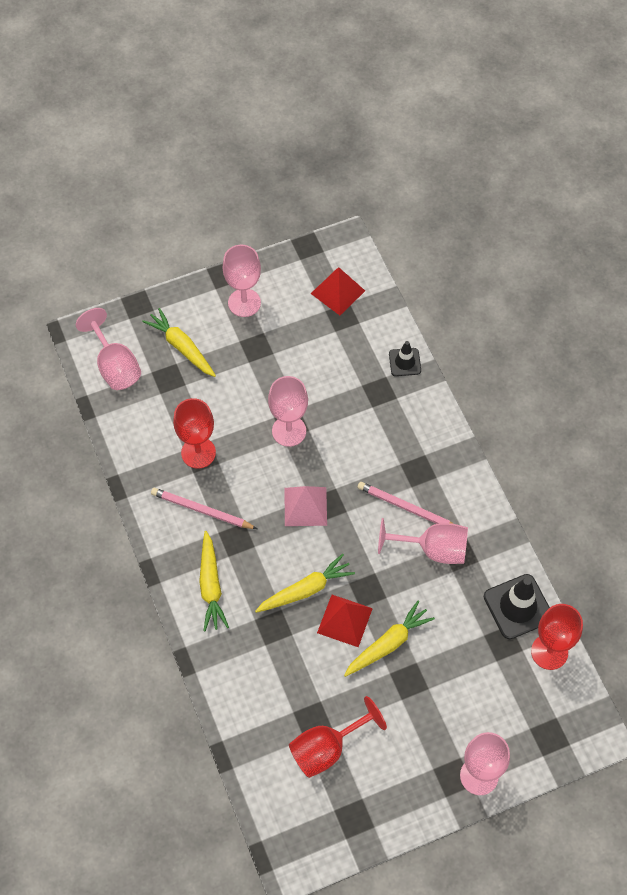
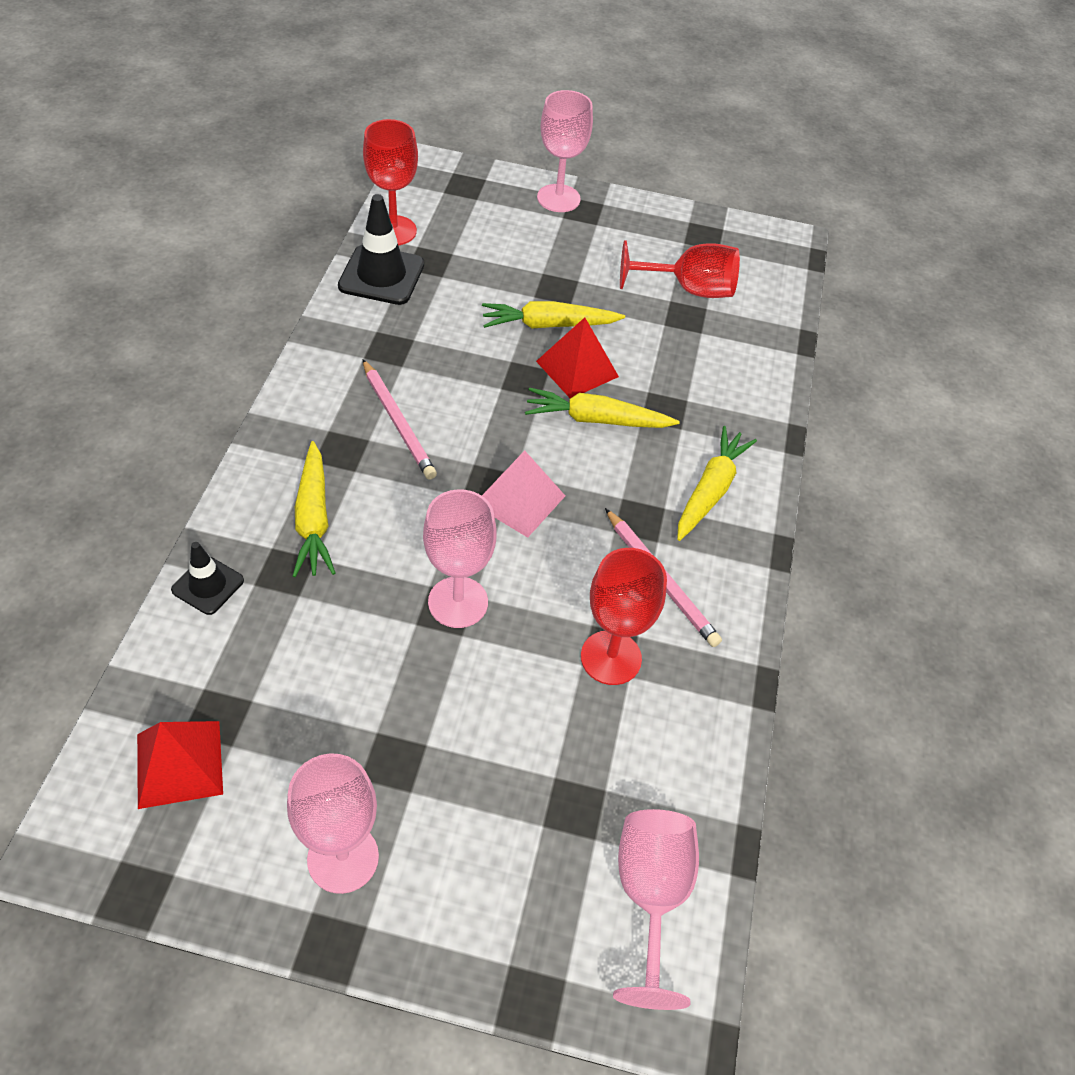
camera: 150 degrees left, 10 degrees down
(181, 347) = (513, 849): yellow carrot -> yellow carrot (313, 519)
(432, 549) = (413, 369): pink goblet -> none

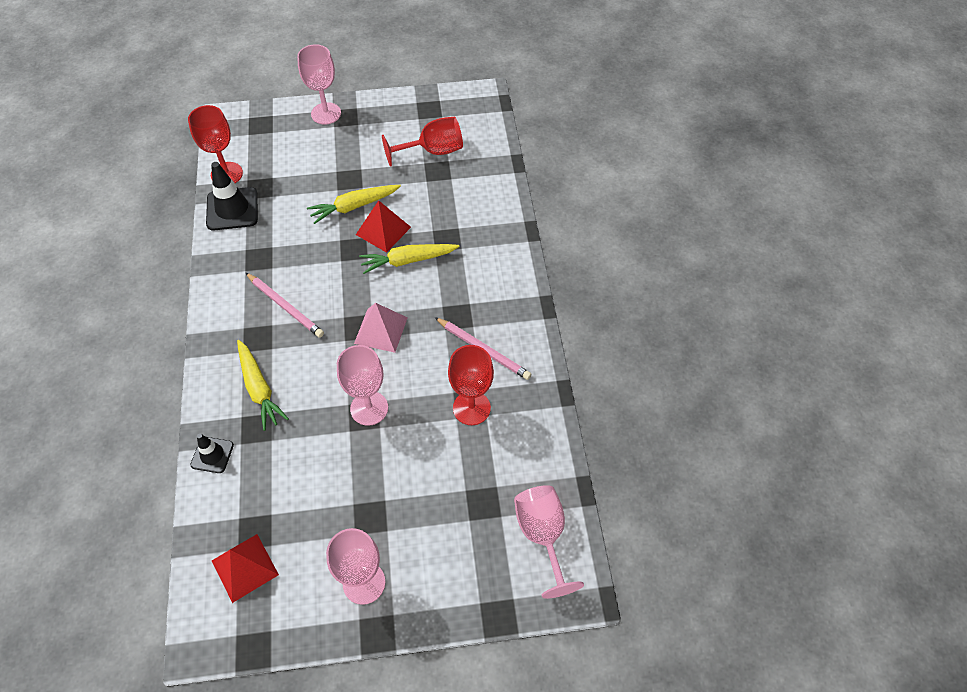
camera: 15 degrees left, 5 degrees up
(710, 490) = (492, 282): yellow carrot -> none

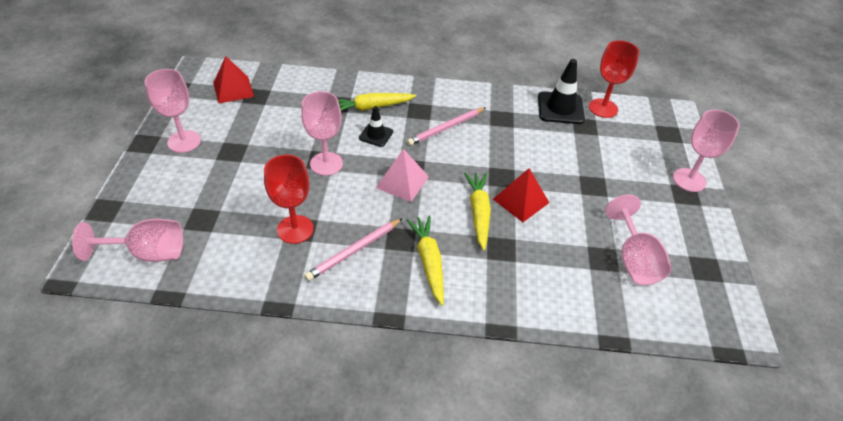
camera: 100 degrees right, 10 degrees down
(212, 455) = (326, 82): black traffic cone -> black traffic cone (376, 135)
(354, 206) = (555, 184): yellow carrot -> yellow carrot (429, 262)
(432, 151) = (634, 259): red goblet -> pink goblet

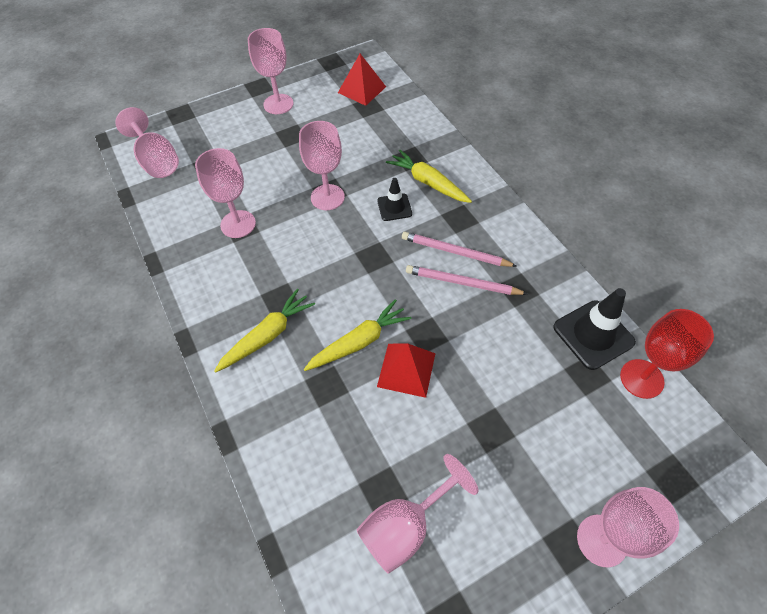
camera: 60 degrees right, 10 degrees up
(295, 229) = (238, 224): red goblet -> pink goblet
(354, 251) = (242, 275): pink pencil -> pink pencil (462, 283)
(402, 182) = (350, 261): pink pyramid -> none

